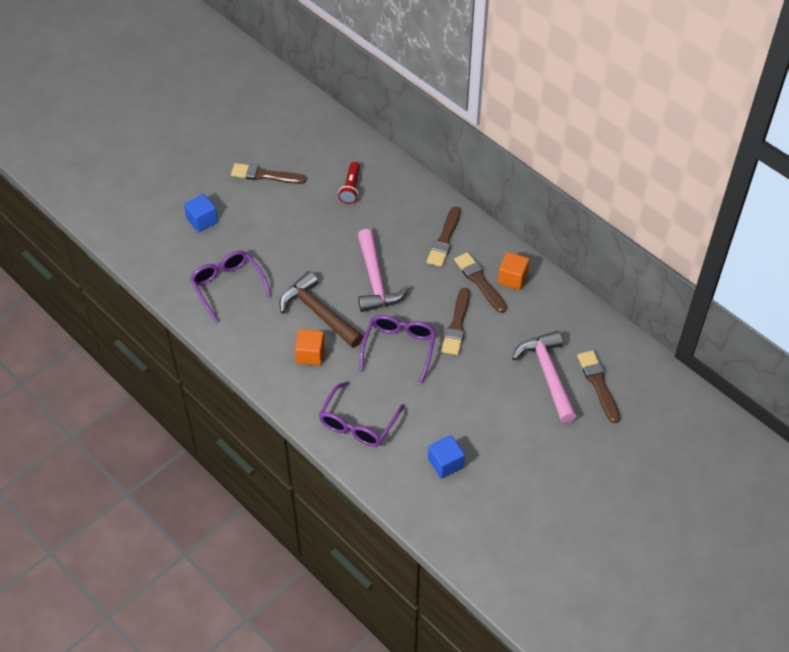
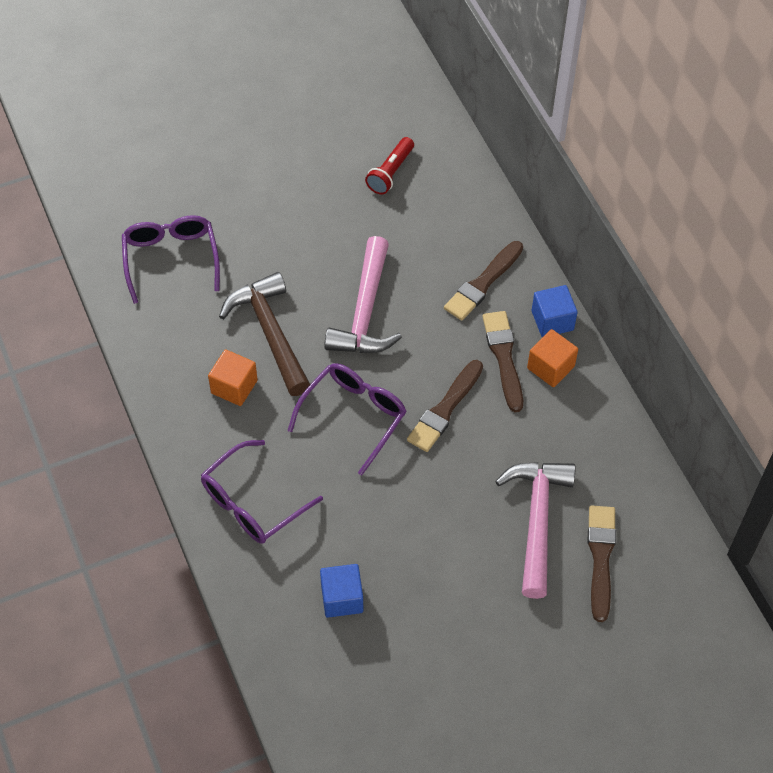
camera: 20 degrees right, 5 degrees up
(202, 220) = (179, 159): blue cube -> blue cube (552, 321)
(265, 175) = (287, 121): brown brush -> none

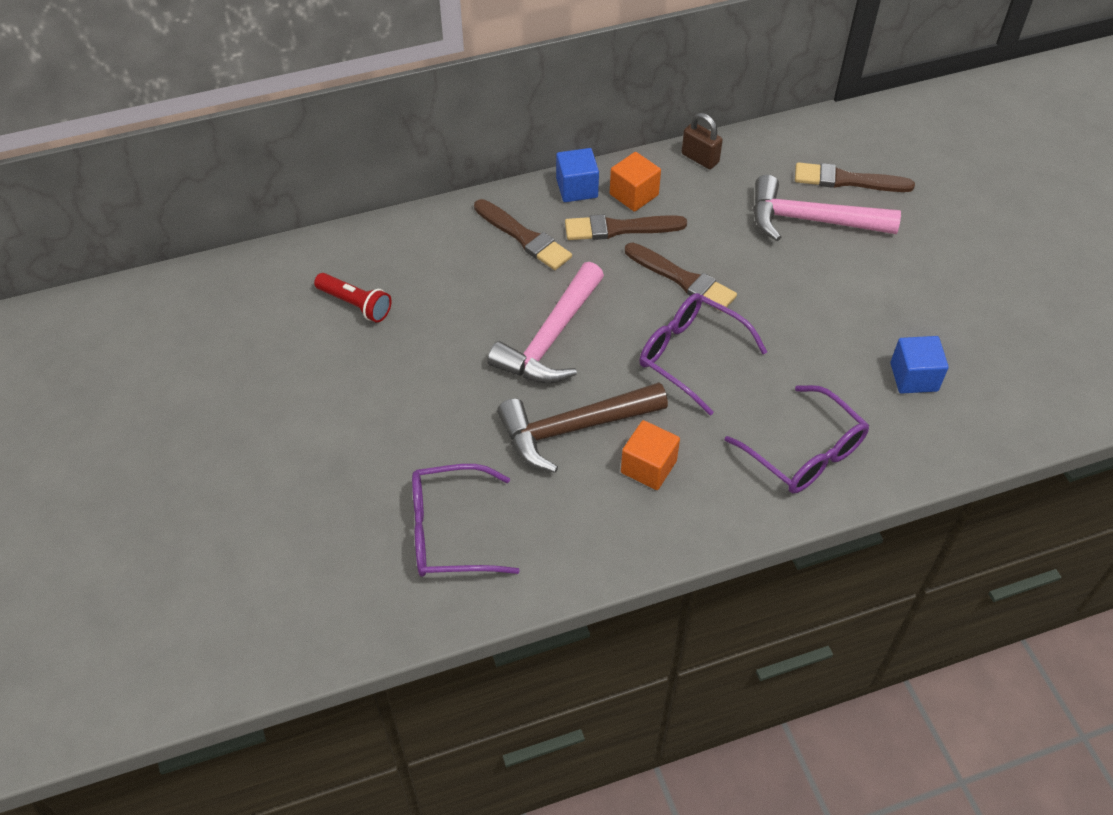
camera: 85 degrees left, 5 degrees down
(365, 311) = (551, 338): pink hammer -> pink hammer turned 105 degrees clockwise
(611, 423) = (700, 158): none -> brown padlock

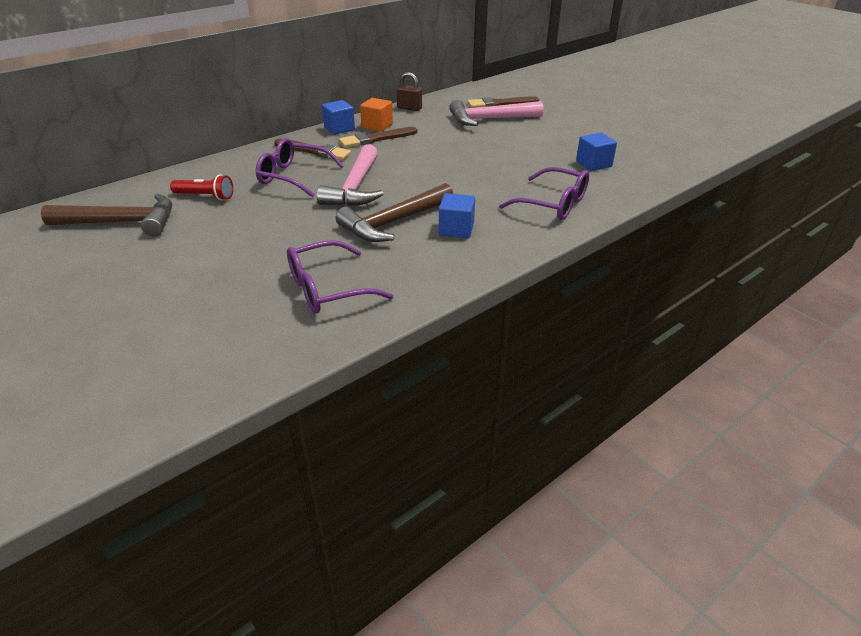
camera: 20 degrees left, 15 degrees down
(246, 331) = (122, 222): none -> brown hammer
(648, 467) = (456, 229): orange cube -> blue cube
(682, 279) = (428, 151): brown brush -> none
(690, 356) = (453, 179): purple glasses -> purple glasses (293, 176)

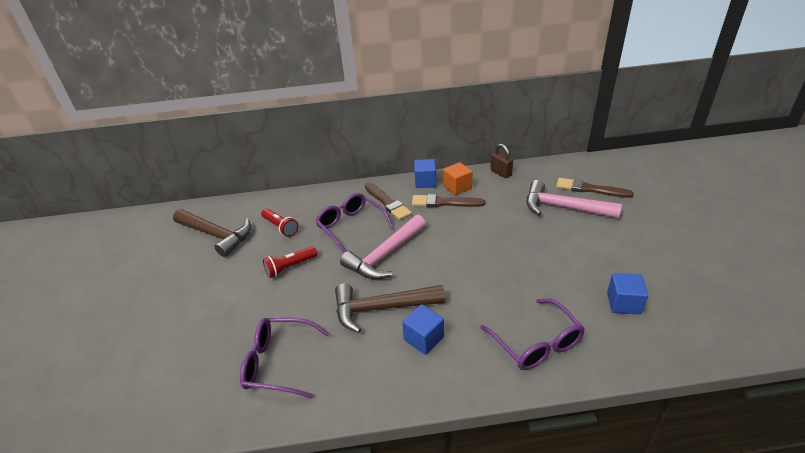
camera: 35 degrees right, 0 degrees up
(256, 222) = (290, 267): none -> red flashlight

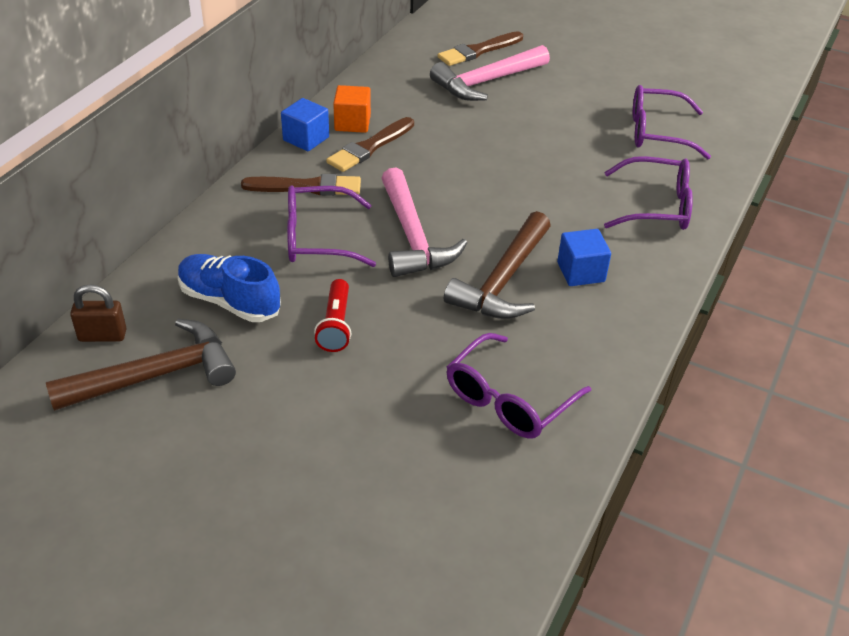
camera: 60 degrees left, 5 degrees up
(280, 227) = (229, 301): red flashlight -> blue shoe
(500, 173) = (369, 81): brown padlock -> brown padlock (102, 335)
(623, 303) = (657, 132): blue cube -> purple glasses

